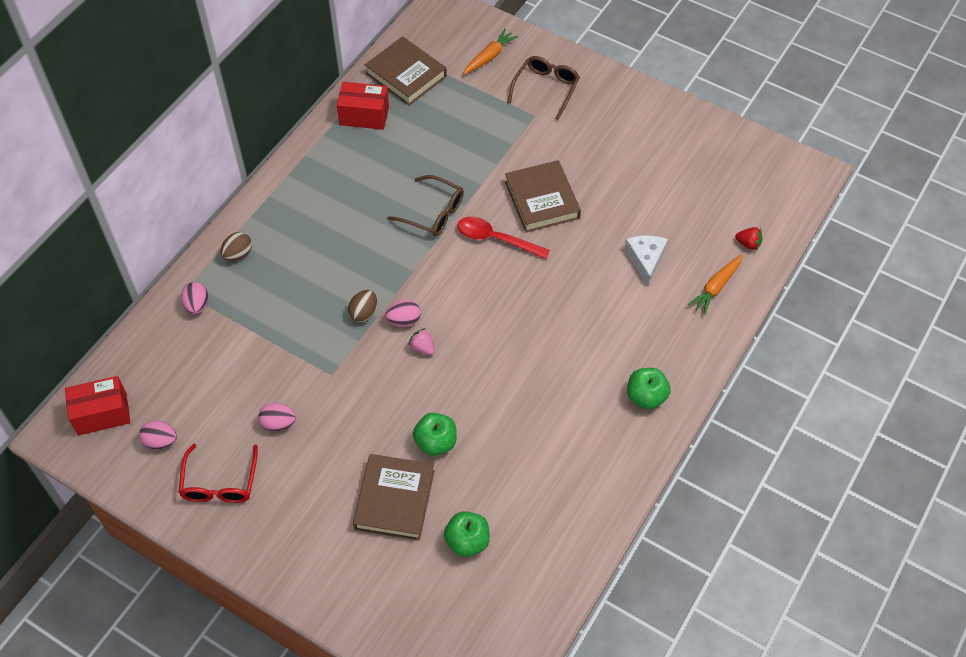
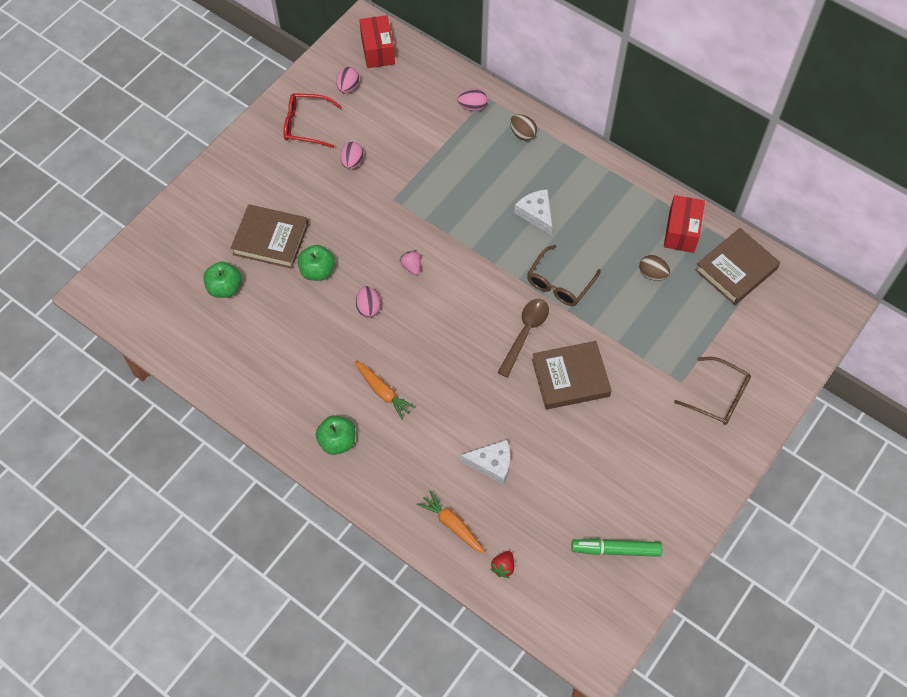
camera: 95 degrees right, 5 degrees up
(346, 237) = (536, 213): none -> white cheese
(364, 313) = (452, 224): brown egg -> brown egg (652, 274)
(404, 320) = (441, 254): pink egg -> pink egg (368, 308)
(422, 348) = (411, 267): pink strawberry -> pink strawberry turned 75 degrees counterclockwise
(489, 56) = (763, 347): orange carrot -> orange carrot (383, 392)
(496, 239) = (525, 333): red spoon -> brown spoon
(711, 161) = (616, 549): none -> green marker

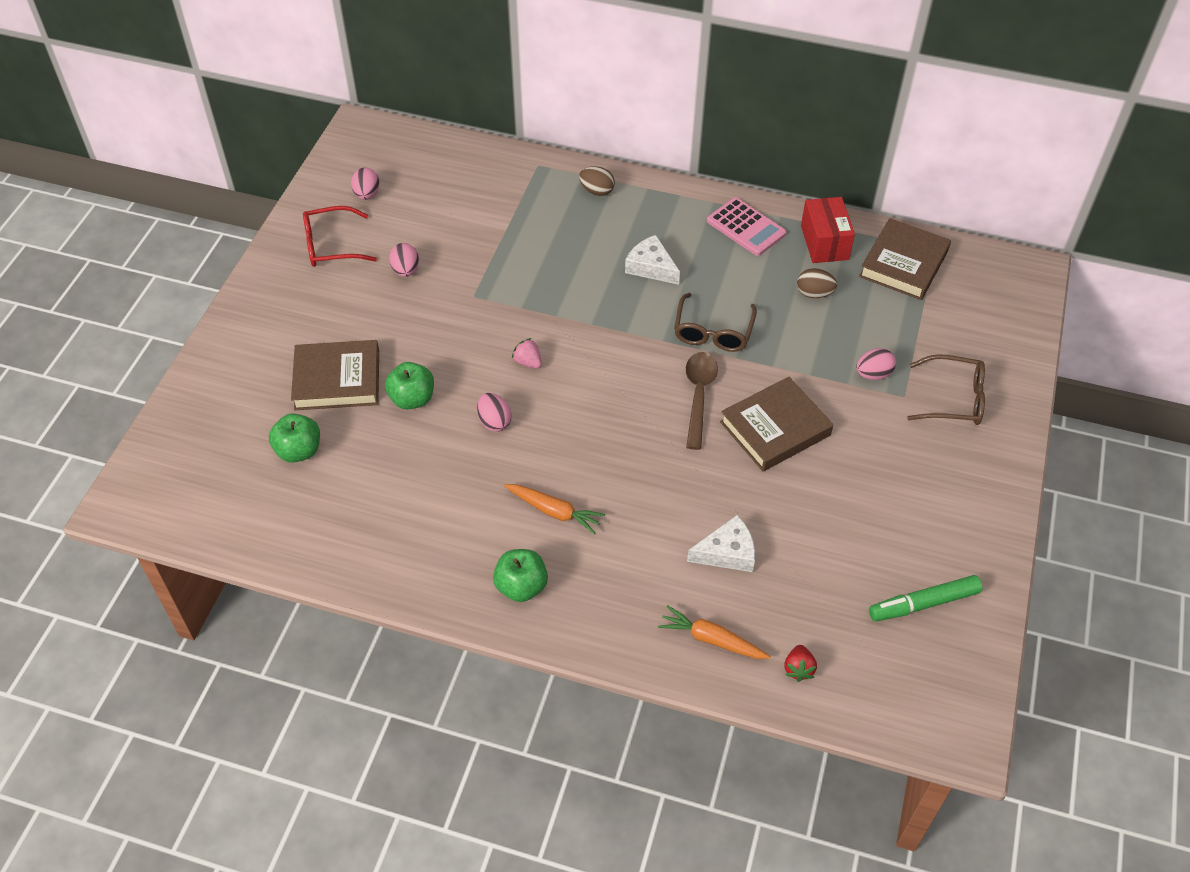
camera: 20 degrees left, 10 degrees down
(378, 51) = (387, 149): red box -> none
(472, 107) = (525, 178): pink egg -> pink egg (873, 374)
(625, 200) = (746, 227): none -> pink calculator

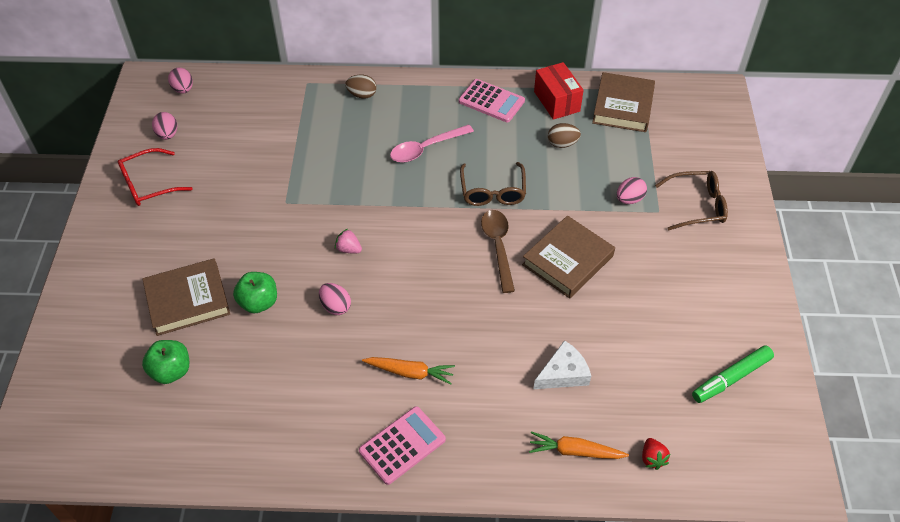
camera: 15 degrees left, 0 degrees up
(405, 270) = (220, 193): pink egg -> pink egg (183, 89)
(521, 586) = (402, 445): green apple -> pink calculator
(651, 267) = (426, 148): white cheese -> pink spoon

